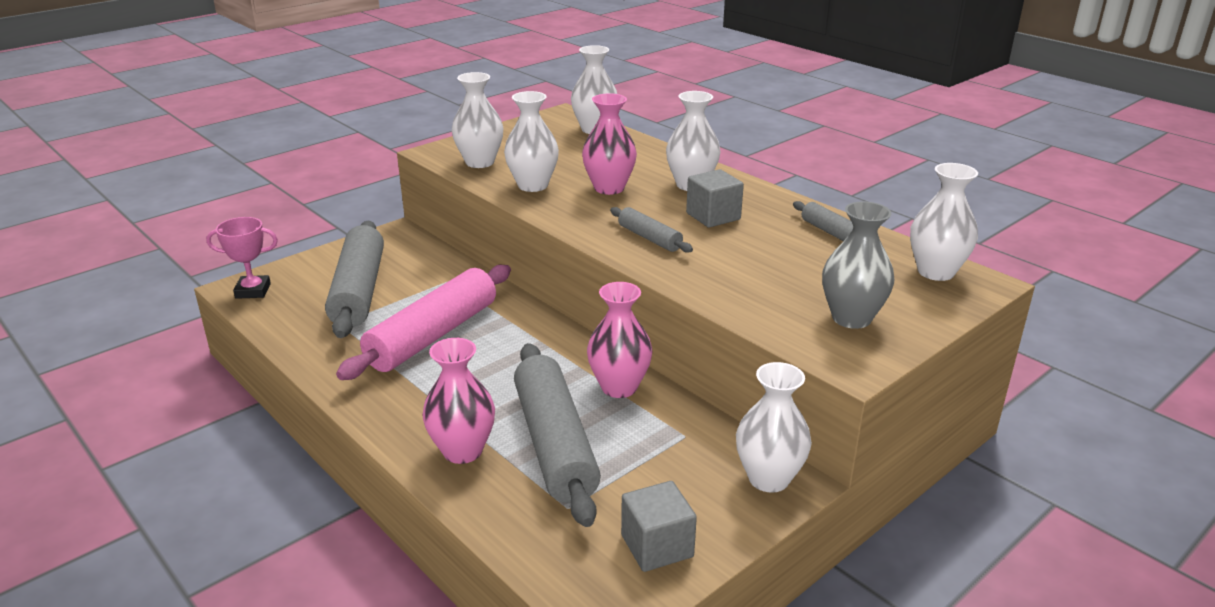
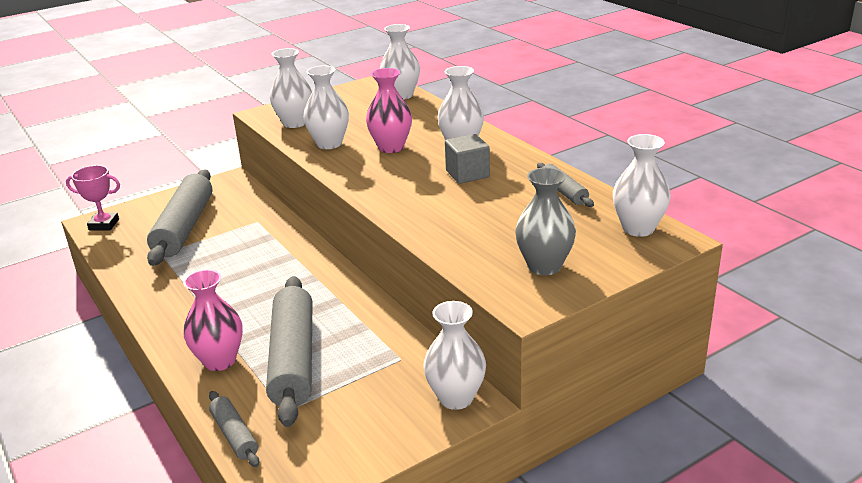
camera: 10 degrees right, 0 degrees up
(433, 335) = (229, 266): pink rolling pin -> none
(619, 387) = (362, 316): pink vase -> none
(649, 238) = (405, 191): grey rolling pin -> grey rolling pin (234, 435)
(657, 546) = (343, 446): grey cube -> none

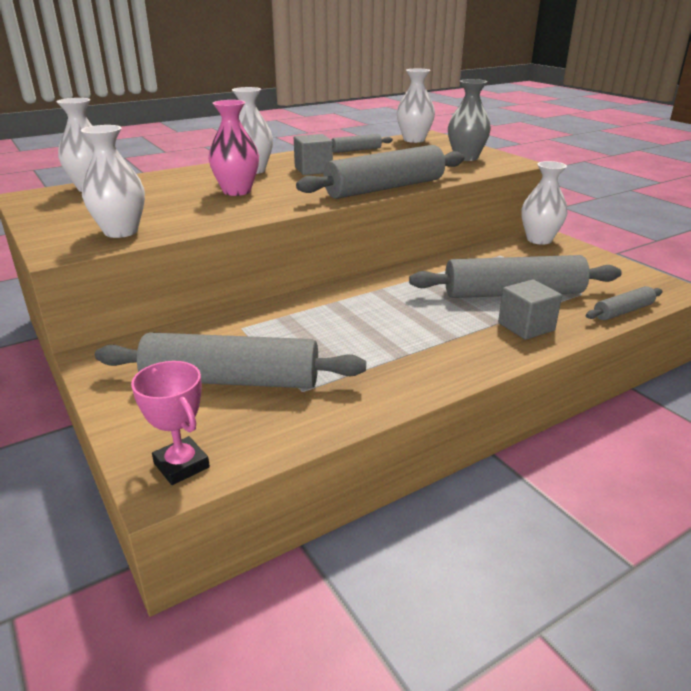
camera: 90 degrees left, 0 degrees up
(104, 224) = (181, 465): pink trophy -> pink trophy turned 45 degrees counterclockwise
(219, 361) = (526, 327): pink vase -> grey cube
(329, 144) = (206, 214): white vase -> none
(400, 214) = (385, 188): none -> grey rolling pin

